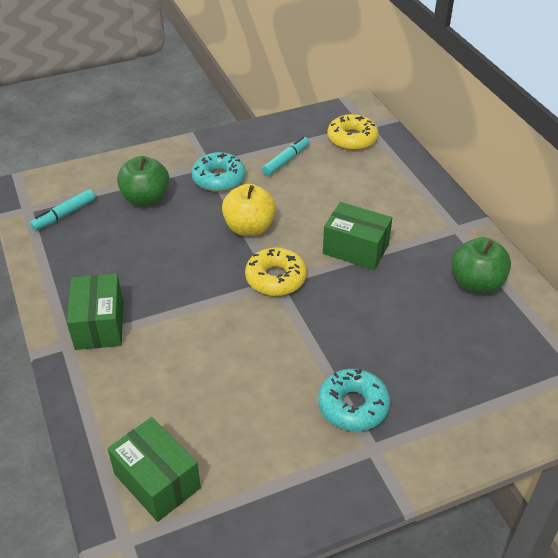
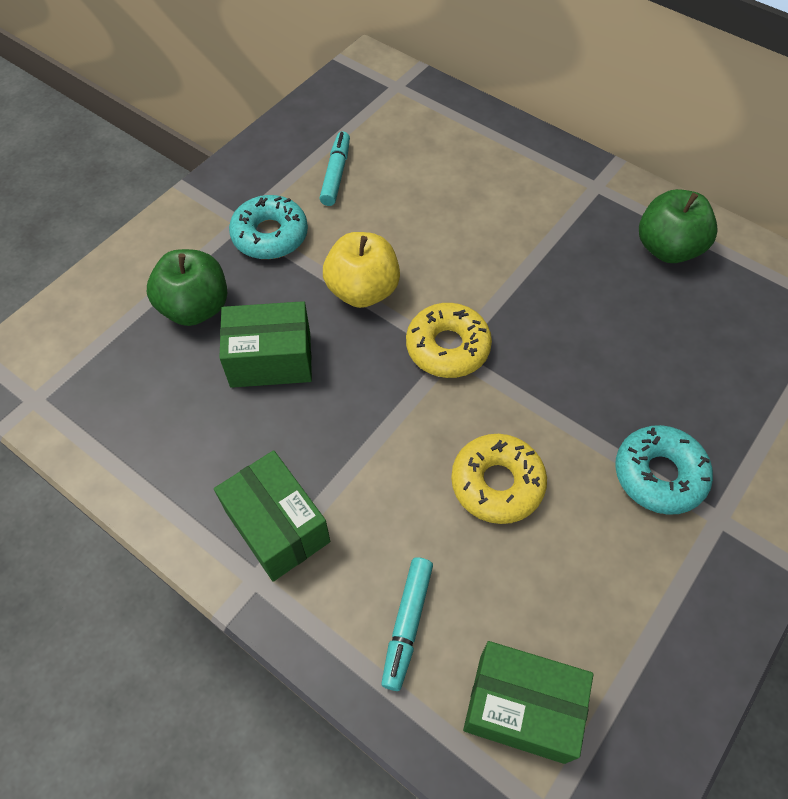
camera: 30 degrees left, 15 degrees up
(64, 215) = (98, 383): turquoise marker -> turquoise marker (407, 624)
(352, 139) = (392, 111): yellow donut -> yellow donut (497, 483)
(355, 249) = (508, 263): green box -> green box (271, 359)

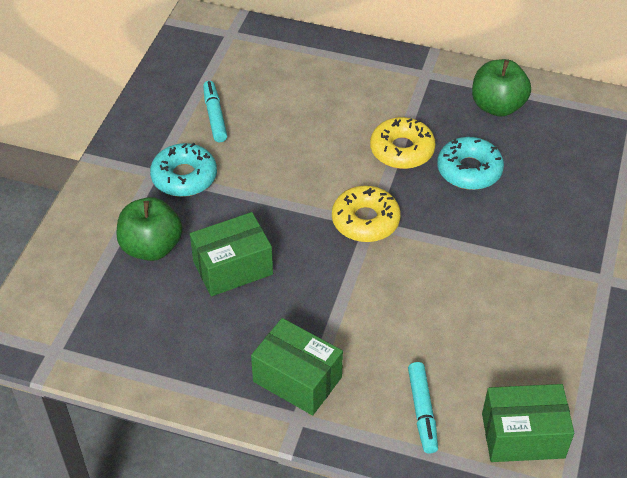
camera: 20 degrees left, 10 degrees down
(362, 290) = (280, 198): yellow apple -> none
(497, 483) = (444, 302): yellow donut -> yellow donut (402, 150)
(659, 475) = (554, 263): turquoise donut -> turquoise donut (469, 170)

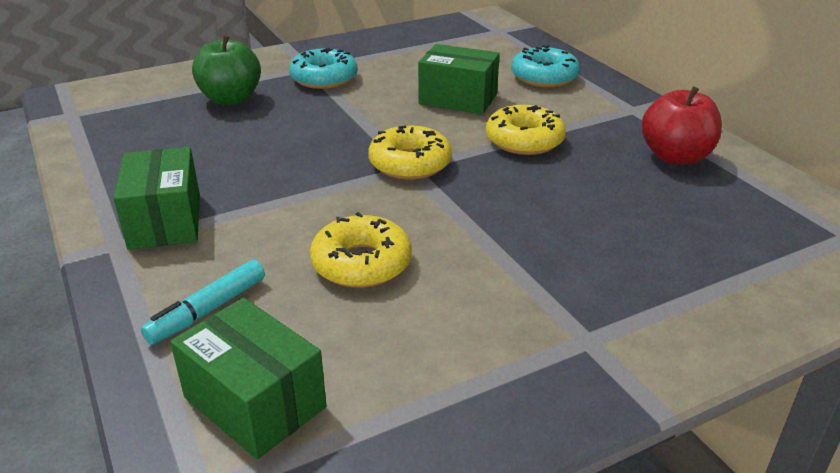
camera: 45 degrees right, 15 degrees down
(215, 116) = (406, 61): turquoise marker -> none
(233, 267) = (258, 135): green box -> green box (458, 99)
(449, 317) = (361, 263): none -> yellow donut
(469, 170) = (569, 181): turquoise donut -> turquoise donut (544, 77)
(497, 106) = (675, 157): green apple -> red apple

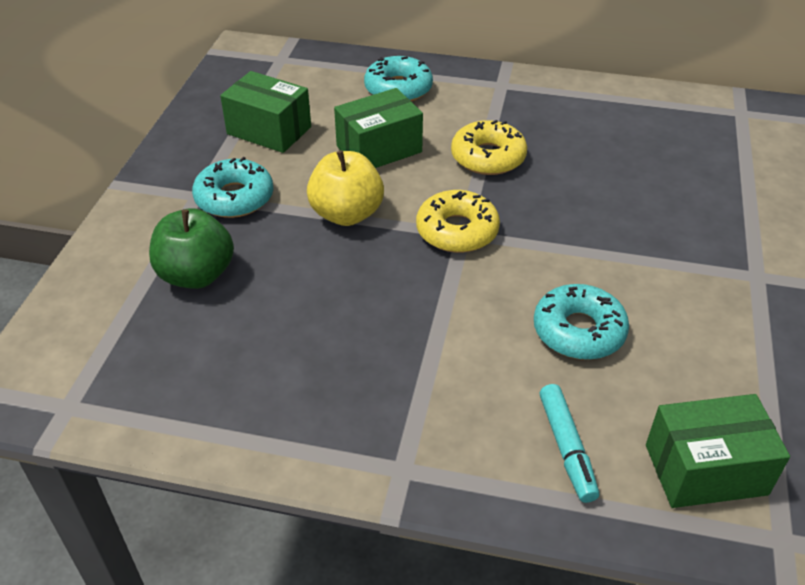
camera: 50 degrees left, 10 degrees up
(165, 221) = (395, 419): green box -> green box (269, 130)
(361, 263) = (578, 331): yellow donut -> turquoise donut
(364, 118) = (346, 214): none -> yellow apple
(675, 157) = (587, 110): red apple -> none

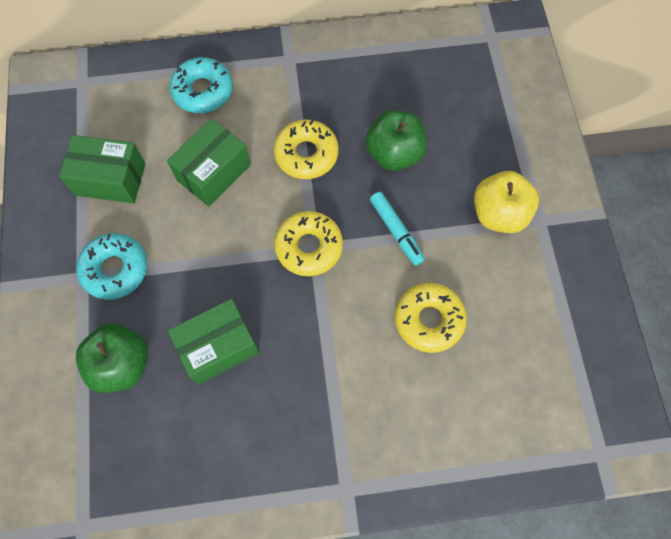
camera: 20 degrees left, 25 degrees up
(346, 214) = (215, 257): yellow apple -> yellow apple (499, 214)
(566, 447) = (449, 430): turquoise marker -> turquoise marker (396, 231)
(578, 331) = (429, 320): turquoise donut -> yellow donut
(590, 178) = (394, 154): none -> green apple
(705, 469) = (543, 414): green box -> green box (218, 347)

